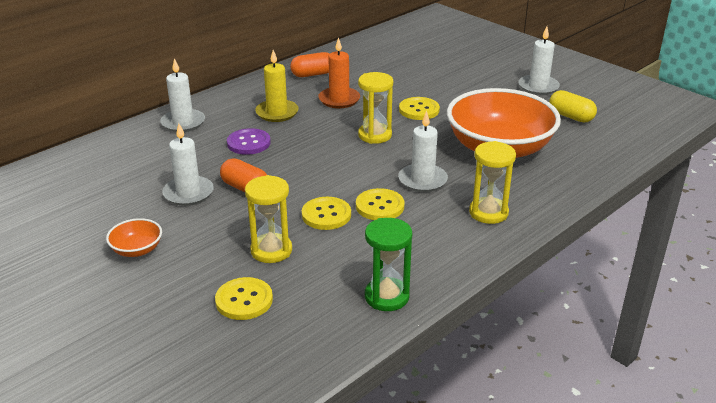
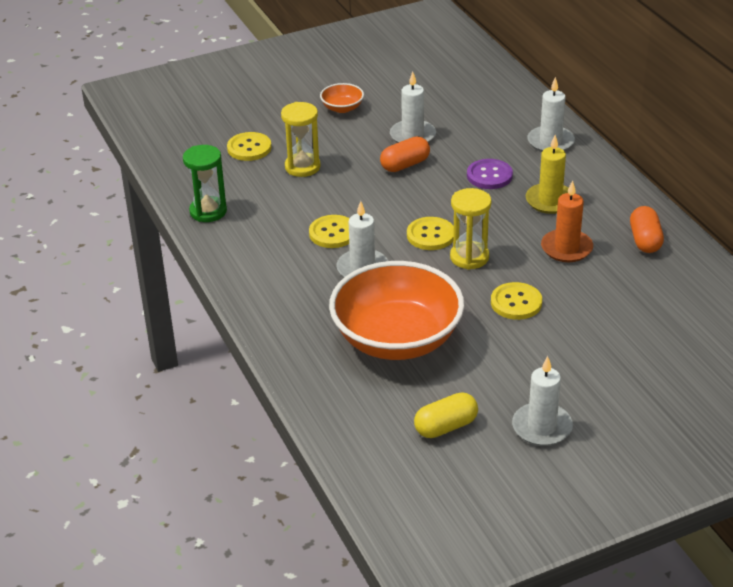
camera: 110 degrees right, 5 degrees up
(326, 215) = (336, 201): yellow button -> yellow button (430, 235)
(488, 213) = (284, 295): yellow hourglass -> none

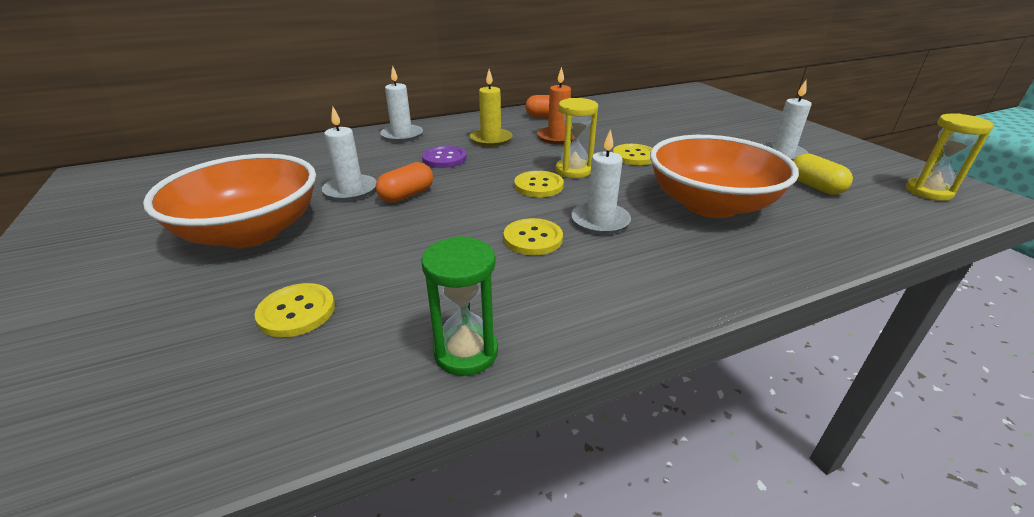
camera: 90 degrees left, 5 degrees down
(302, 167) = (377, 261): yellow hourglass -> yellow hourglass (928, 192)
(342, 108) = (251, 232): orange bowl -> orange bowl, size x2.44
(405, 165) = (407, 195): orange capsule -> orange capsule turned 75 degrees clockwise

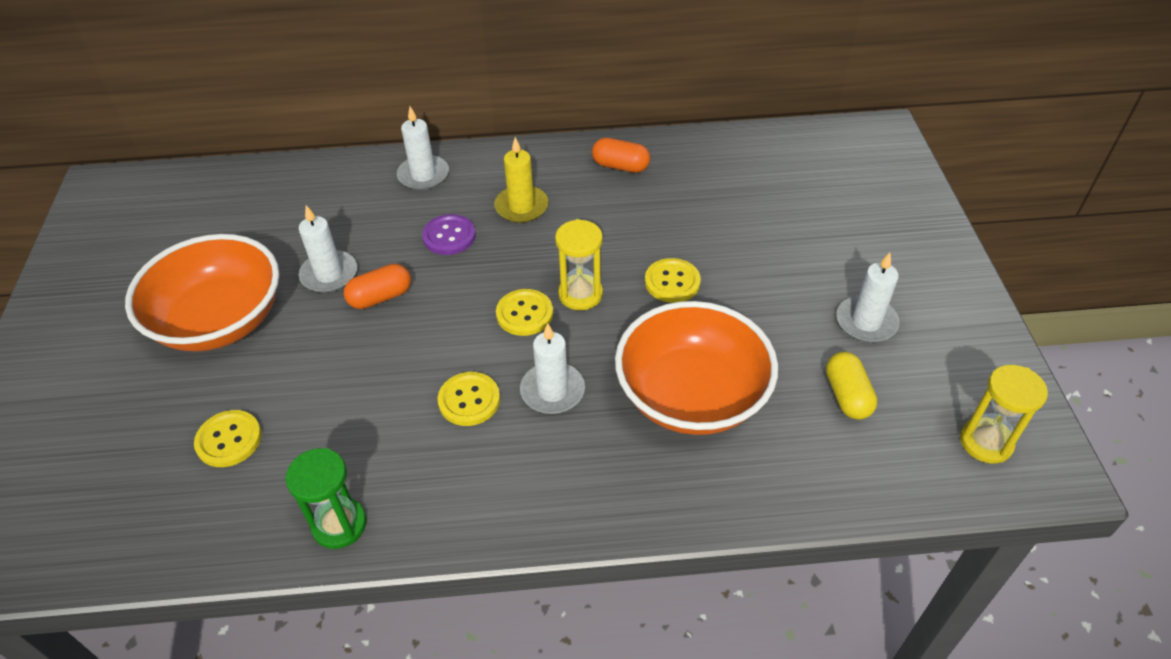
camera: 20 degrees right, 15 degrees up
(557, 137) = (604, 220): orange candle -> none

